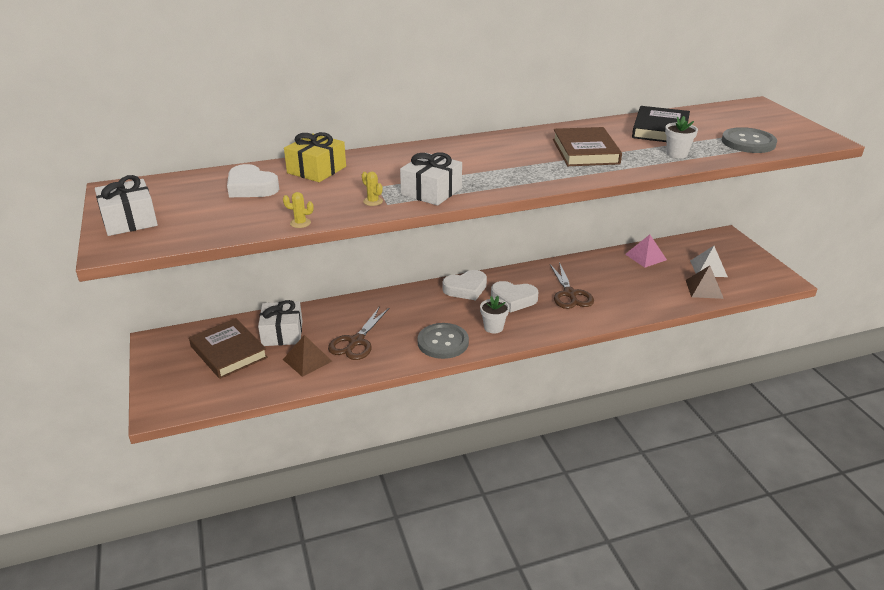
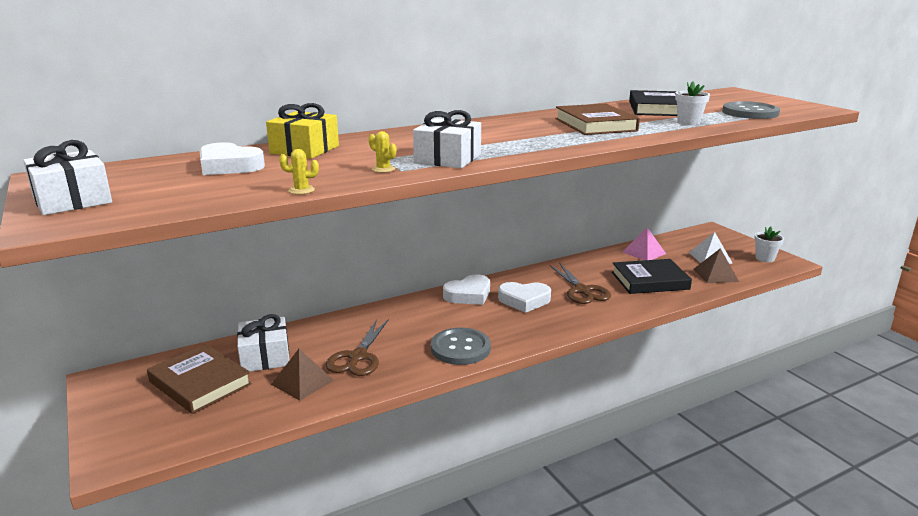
camera: 10 degrees left, 10 degrees down
(493, 327) = (512, 328): white flower pot -> white flower pot (765, 258)
(637, 289) = (649, 281): none -> black book

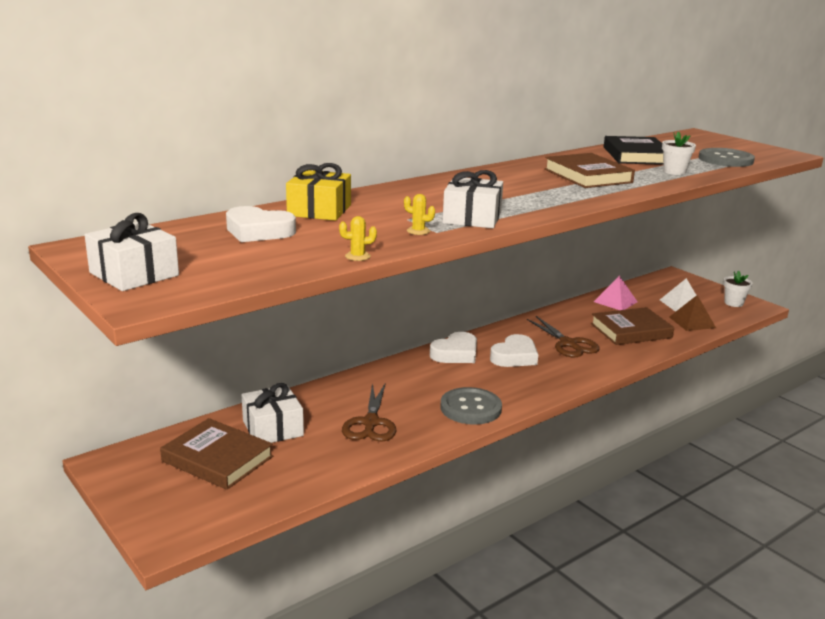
camera: 10 degrees left, 0 degrees up
(302, 382) = (325, 451): brown pyramid -> none
(524, 300) = (514, 356): white heart -> white heart turned 45 degrees counterclockwise
(649, 281) = (631, 330): black book -> brown book

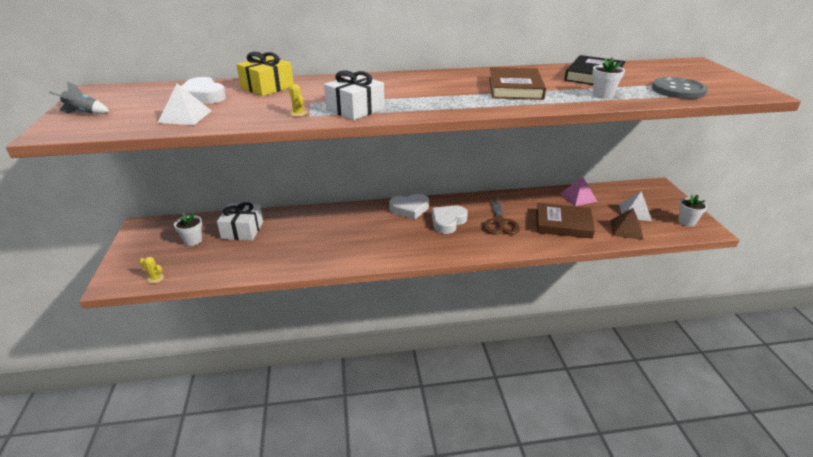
camera: 30 degrees right, 10 degrees up
(134, 274) = (84, 113): white gift -> grey rocket
(217, 459) = (193, 241): brown book -> white flower pot
(288, 255) = (185, 116): none -> white pyramid
(357, 256) = (222, 125): yellow cactus -> yellow cactus (155, 278)
(370, 423) = (299, 243): brown scissors -> none
(470, 408) = (373, 252): grey button -> none
(514, 356) = (448, 222): white heart -> white heart turned 150 degrees clockwise

